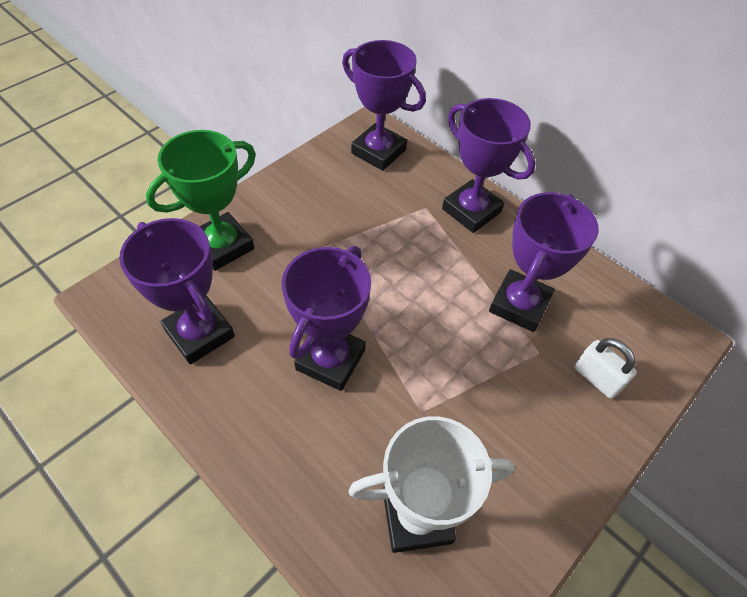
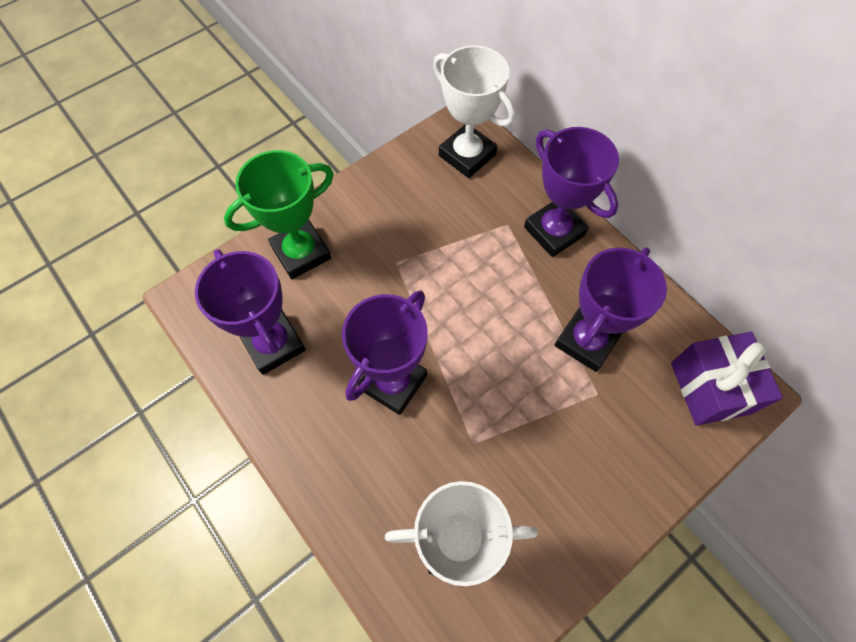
camera: 10 degrees right, 10 degrees up
(378, 151) = (467, 155): purple trophy -> white trophy
(596, 378) = (650, 426): white padlock -> none
(646, 337) = (710, 388): none -> purple gift

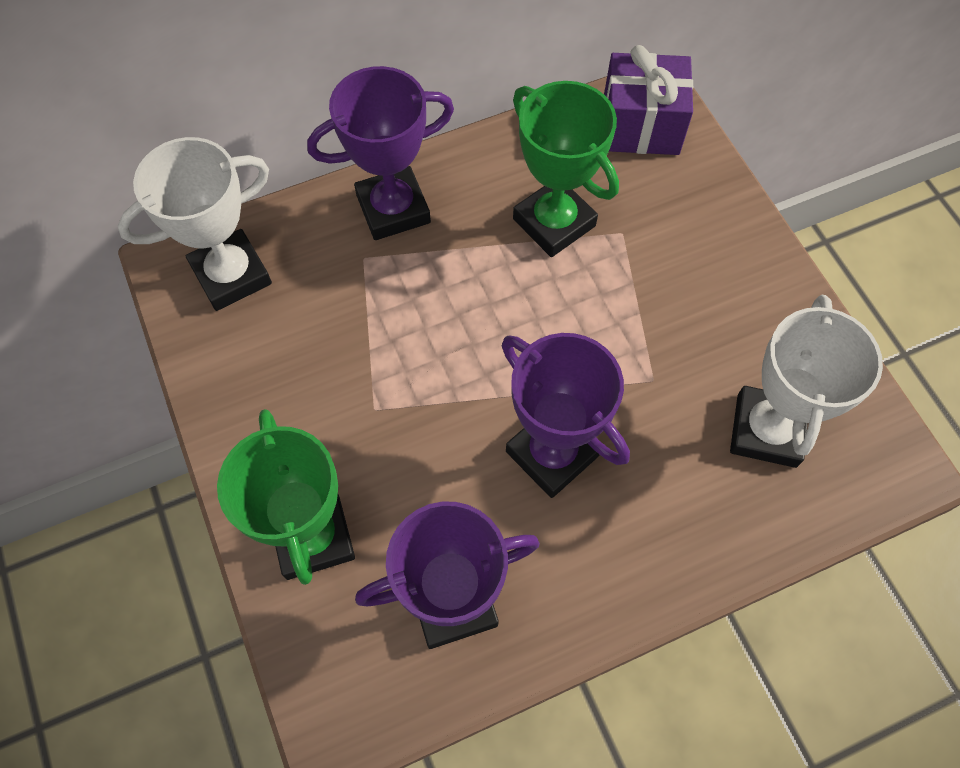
camera: 75 degrees left, 0 degrees up
(586, 341) = (554, 222): purple trophy -> green trophy

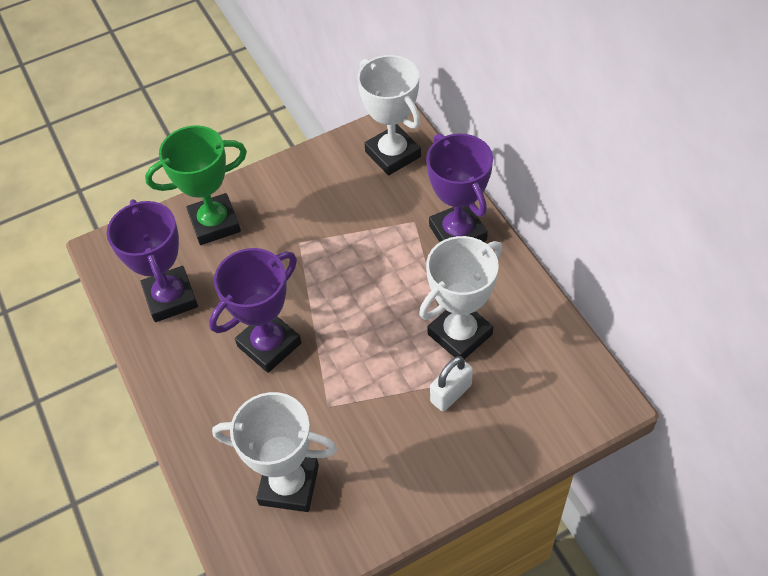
camera: 90 degrees right, 10 degrees down
(554, 222) = (460, 334): green trophy -> white trophy
(639, 240) = (451, 393): none -> white padlock
(640, 126) = (568, 392): purple gift -> none

